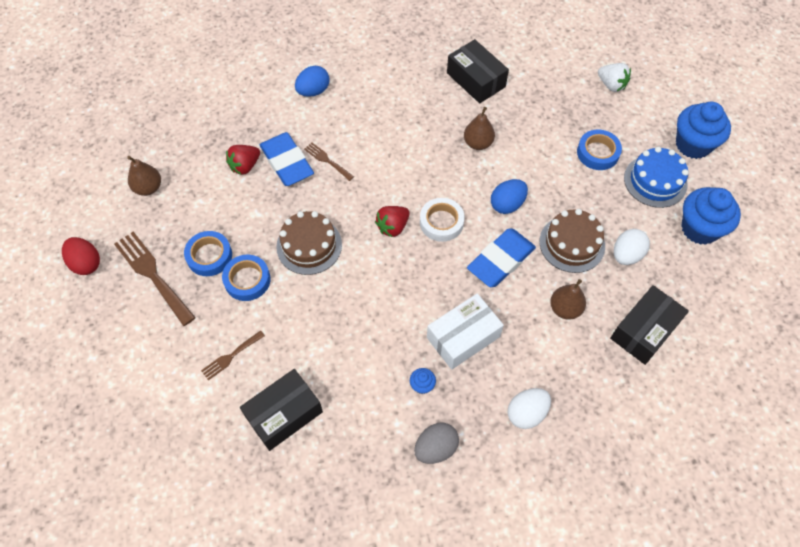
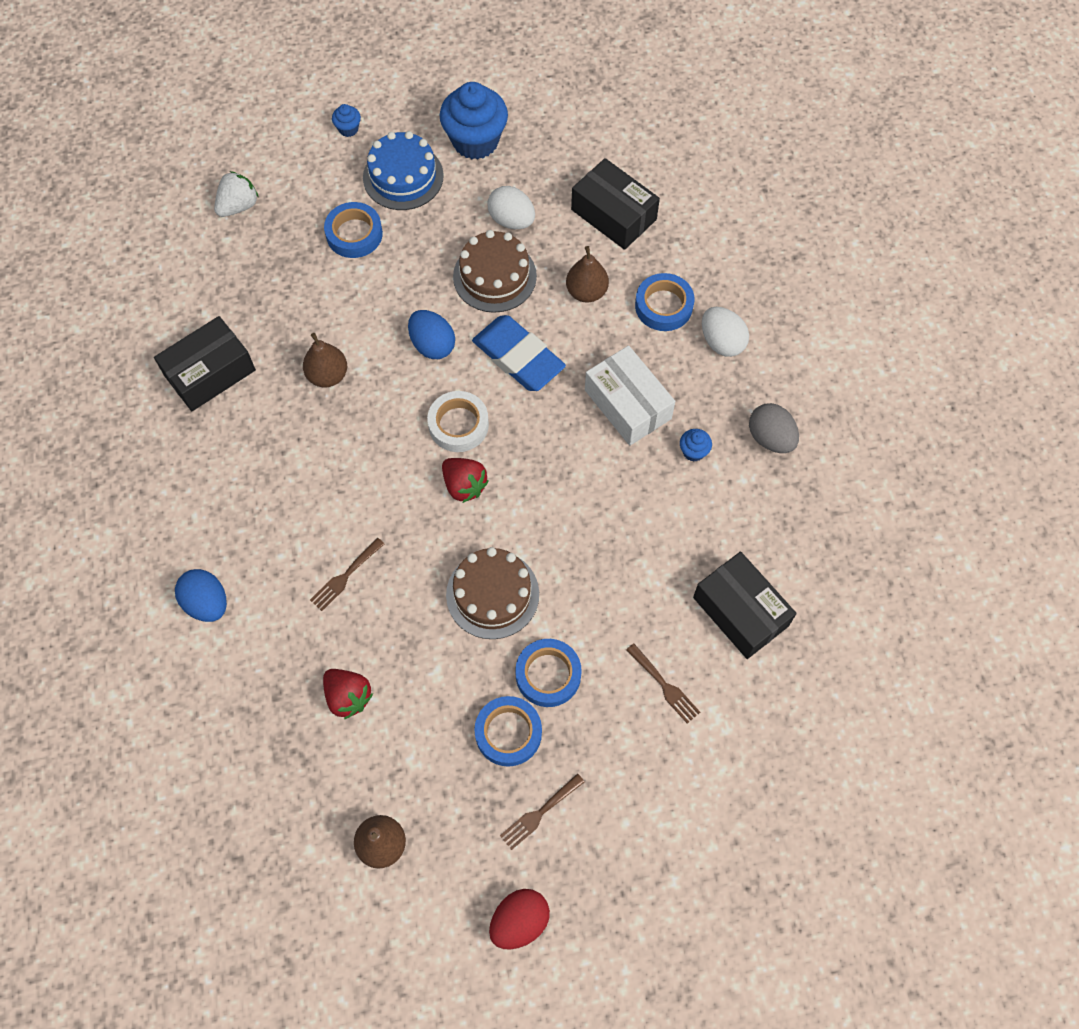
camera: 90 degrees left, 5 degrees up
(152, 275) = (539, 813): brown fork -> brown fork, size x0.54
(287, 162) = (345, 634): blue eraser -> none
(557, 367) = (663, 306): none -> blue tape
(693, 144) = (348, 129): blue cupcake -> blue cupcake, size x0.43

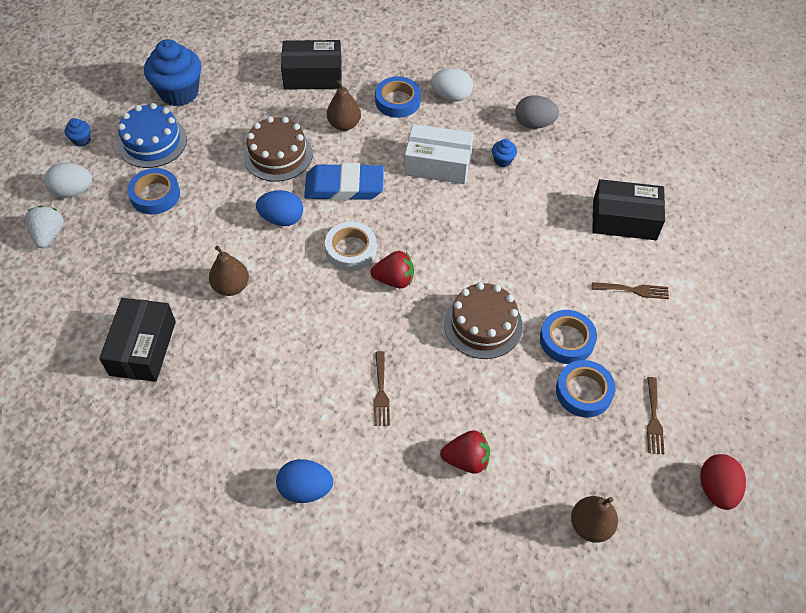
camera: 45 degrees left, 10 degrees down
(511, 220) = (253, 119): white egg -> white egg (73, 191)

